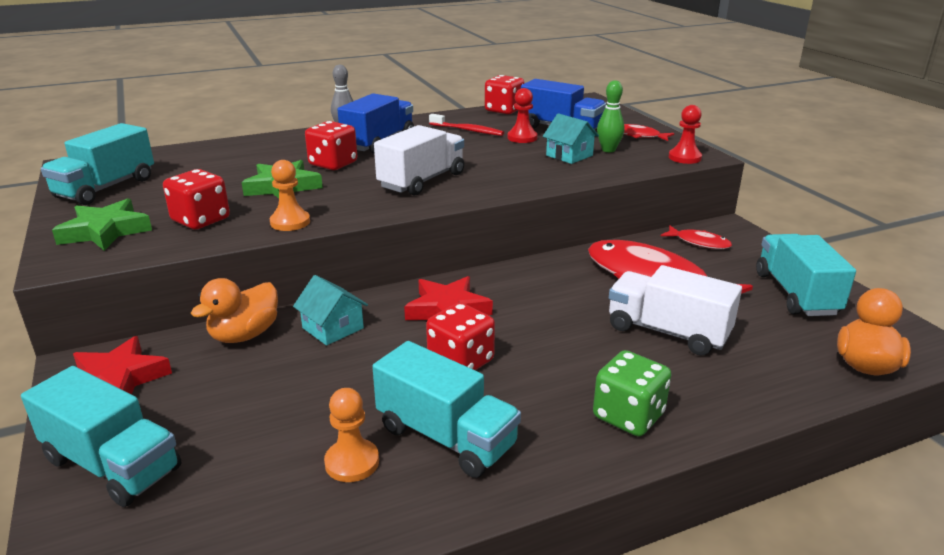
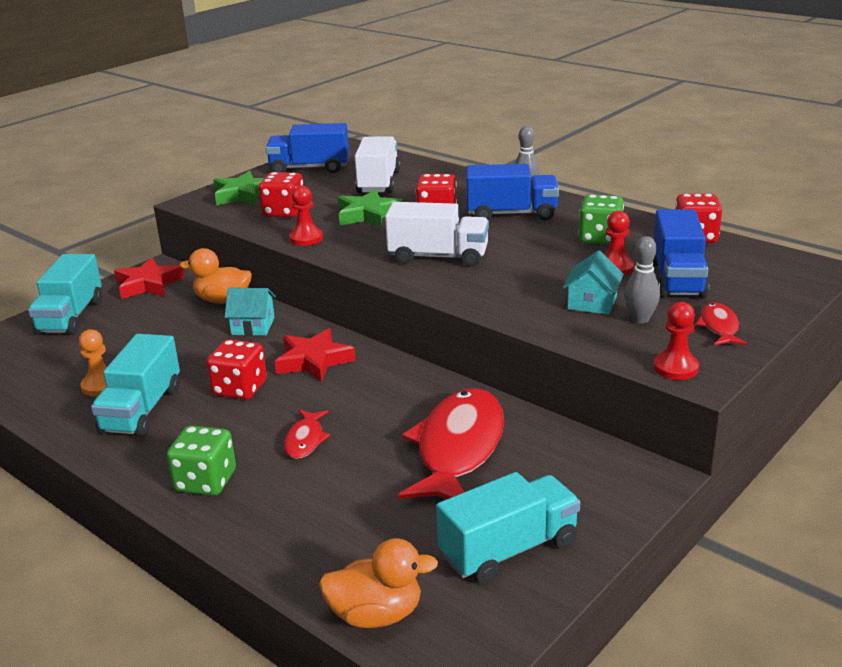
camera: 65 degrees right, 0 degrees up
(106, 188) = (309, 168): turquoise truck -> blue truck
(290, 222) = (306, 238): orange pawn -> red pawn
(333, 328) = (253, 326): turquoise house -> turquoise house turned 75 degrees clockwise
(467, 130) = (600, 238): red toothbrush -> green dice
(608, 150) = (640, 319): green bowling pin -> grey bowling pin
(667, 332) = (356, 476): white truck -> white truck (378, 182)
(699, 242) = (583, 462): red fish -> red fish (305, 440)

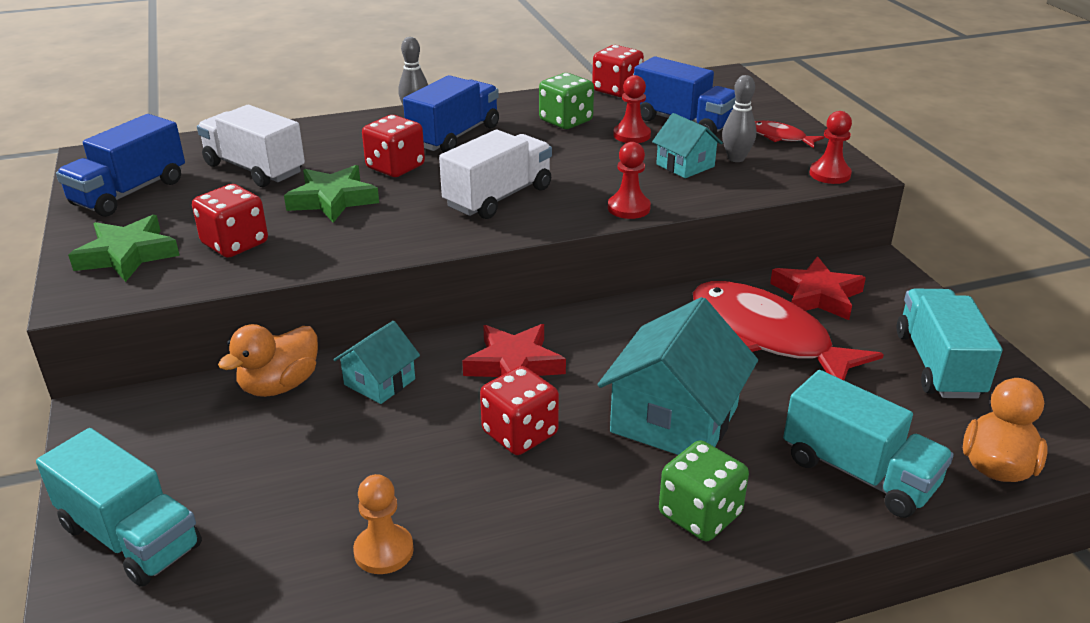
camera: 60 degrees left, 5 degrees up
(142, 410) = (490, 527): turquoise truck -> turquoise truck (858, 472)
(148, 284) = (137, 435): red star -> red star (816, 295)
(305, 440) = (674, 419): red fish -> turquoise house
(306, 238) = (336, 251): red pawn -> red pawn (628, 208)

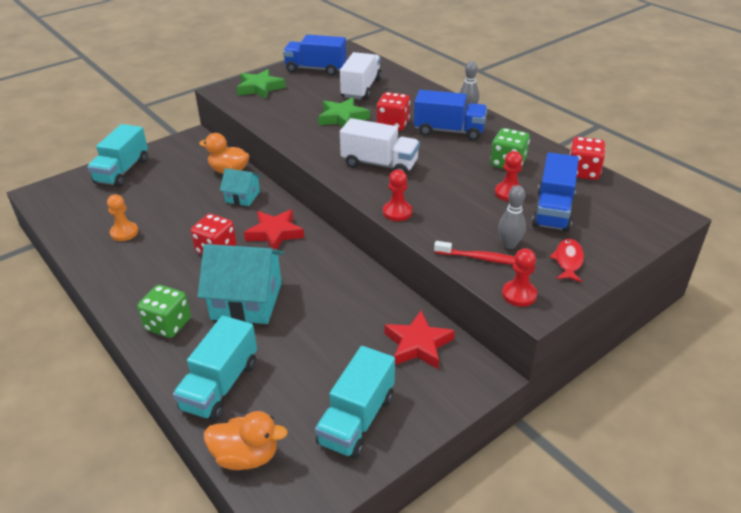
camera: 70 degrees right, 5 degrees up
(235, 244) = (283, 107): red dice -> none
(685, 165) = (478, 223): turquoise house -> none
(755, 179) = (481, 258): none -> red toothbrush
(766, 336) = (351, 326): red fish -> none
(938, 365) = (357, 419): turquoise truck -> turquoise truck turned 135 degrees clockwise

